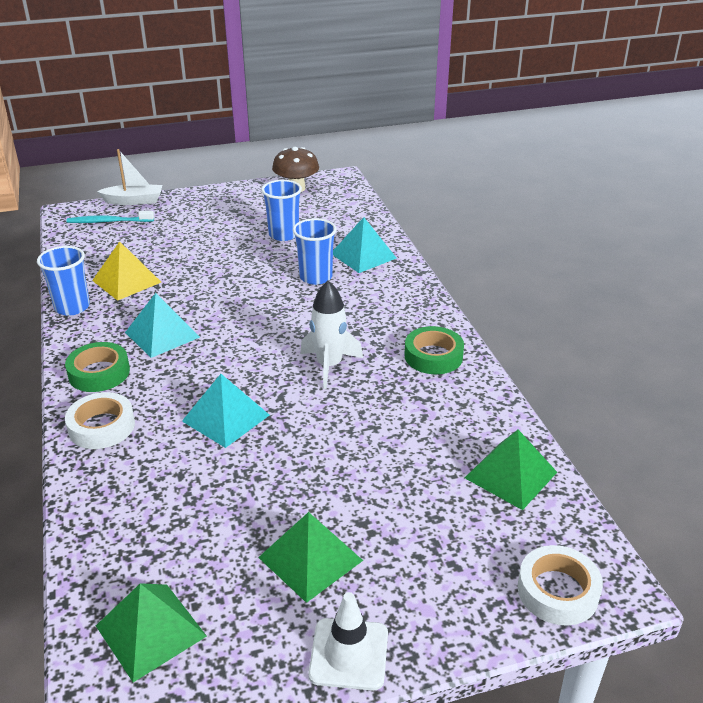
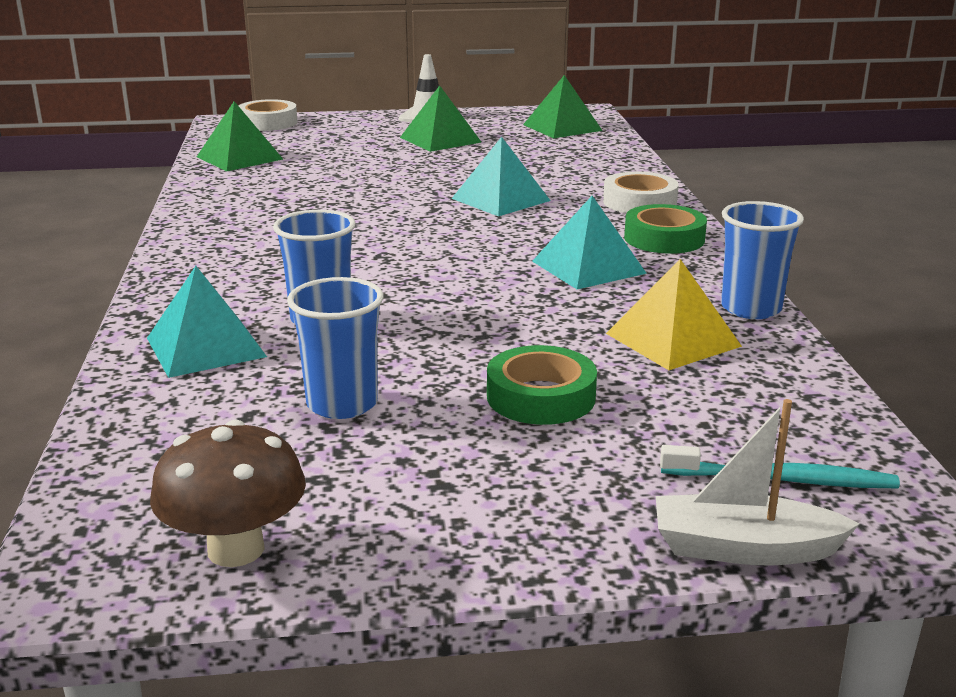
camera: 170 degrees left, 10 degrees down
(329, 366) = (363, 225): white rocket -> none
(433, 356) = (224, 224): green tape -> green tape (541, 397)

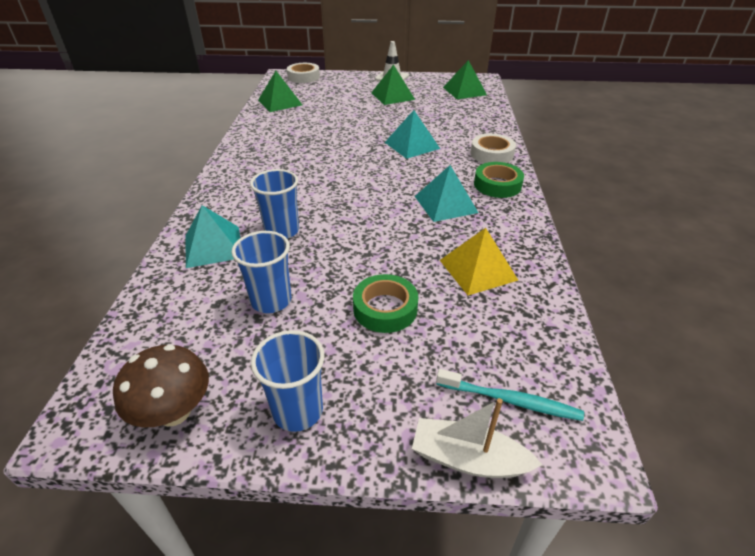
camera: 10 degrees right, 15 degrees up
(751, 308) = (533, 248): blue cup -> blue cup (298, 410)

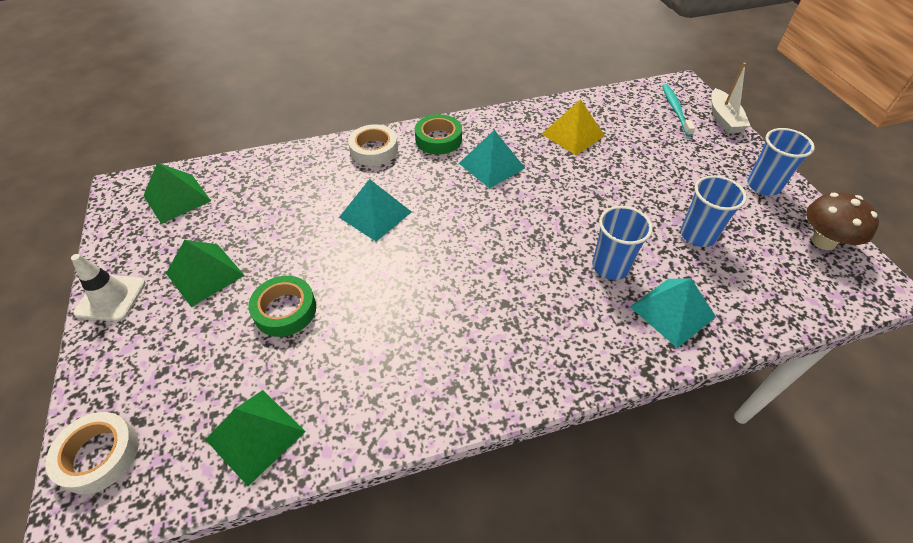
camera: 110 degrees left, 10 degrees up
(385, 309) = (651, 171): green tape -> green tape (285, 310)

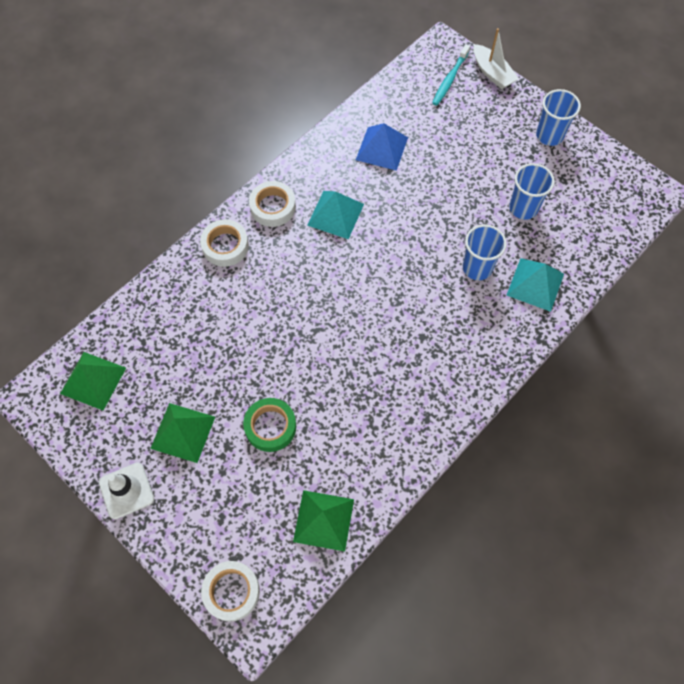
camera: 30 degrees left, 15 degrees up
(375, 214) = (275, 310): turquoise pyramid -> none
(438, 139) = (273, 207): green tape -> white tape
(573, 135) = (382, 148): yellow pyramid -> blue pyramid
(675, 109) = (449, 79): turquoise toothbrush -> turquoise toothbrush turned 120 degrees counterclockwise
(823, 241) = (608, 171): brown mushroom -> none

